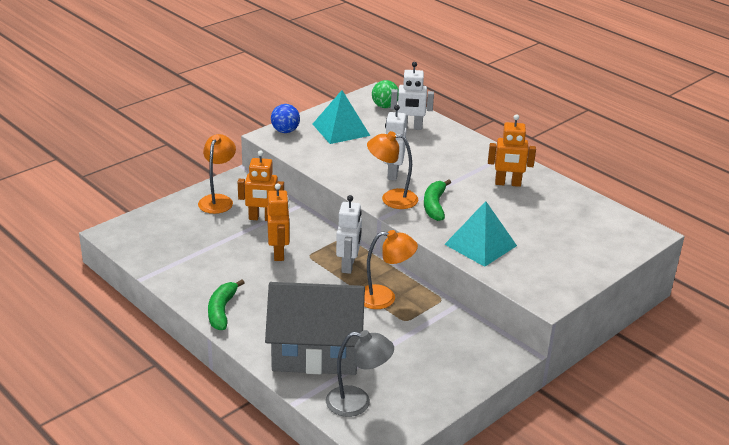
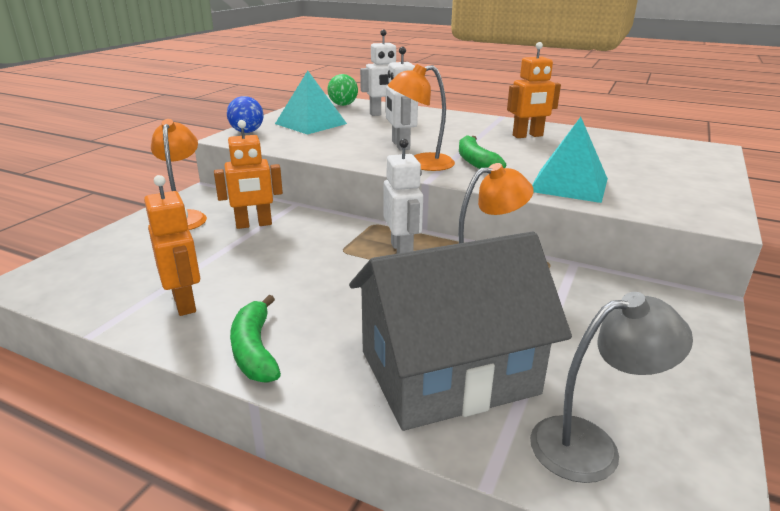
camera: 20 degrees left, 5 degrees down
(279, 253) = (300, 256): orange robot -> orange robot (185, 303)

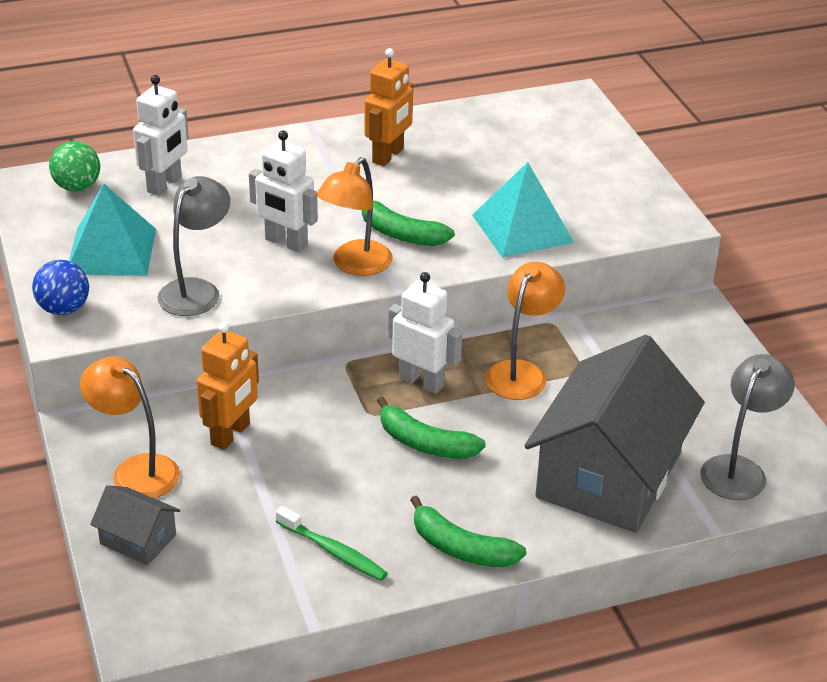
camera: 45 degrees left, 10 degrees up
(121, 242) = (138, 539): none -> grey house
(185, 303) = (333, 551): orange robot -> green toothbrush
(317, 145) = (196, 290): none -> grey lamp
(346, 280) = (425, 443): none -> green banana

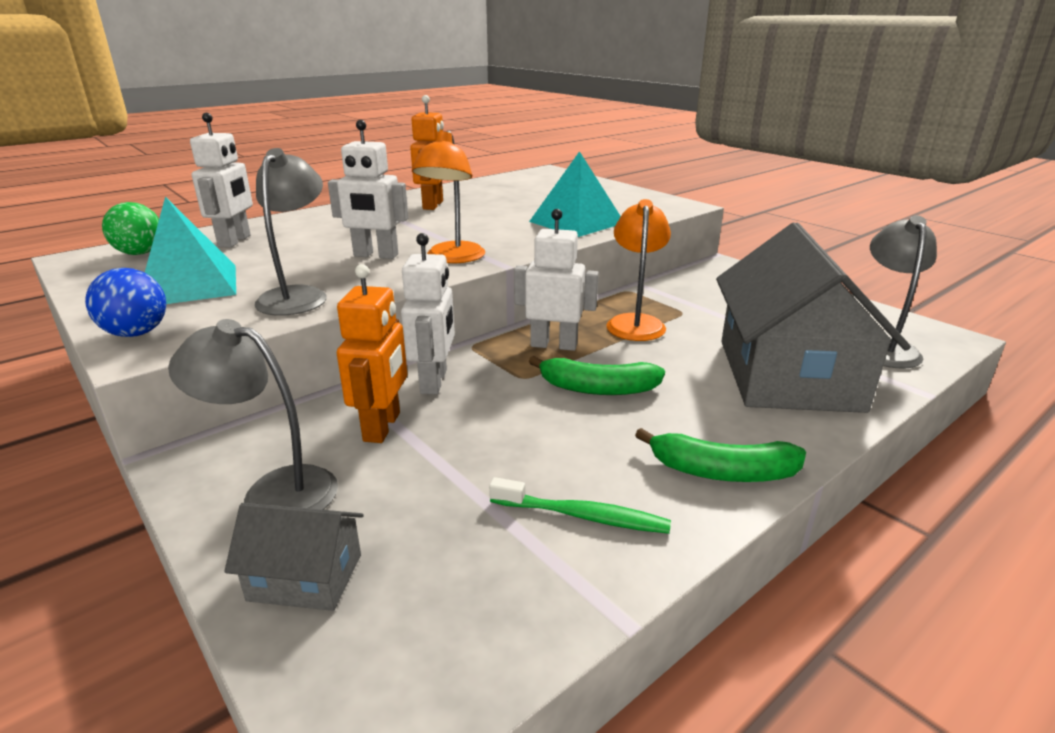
camera: 20 degrees left, 10 degrees down
(135, 470) = (274, 491): orange lamp -> grey lamp
(292, 398) = (434, 381): none -> white robot
(401, 234) = (479, 237): green banana -> none

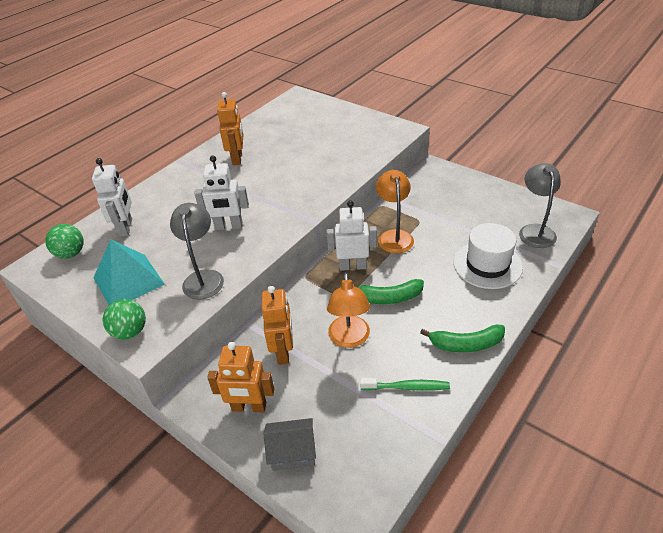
camera: 10 degrees left, 15 degrees up
(136, 333) = (130, 332): blue ball -> green ball
(274, 491) = (249, 407): grey lamp -> orange robot
(434, 381) = (296, 311): white robot -> none
(452, 258) = (279, 220): orange lamp -> orange lamp (349, 339)
(576, 222) = (341, 163): turquoise pyramid -> none
(788, 374) = (487, 265): grey house -> white hat

